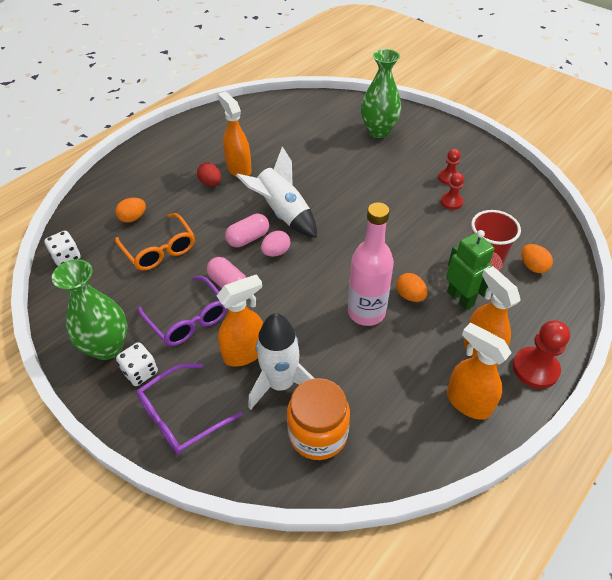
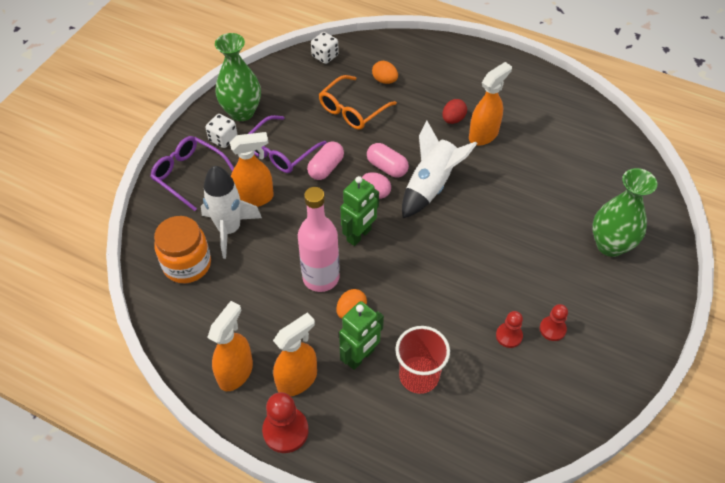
camera: 75 degrees right, 5 degrees up
(245, 353) = (255, 198): orange spray bottle -> orange spray bottle turned 60 degrees counterclockwise
(323, 274) = (359, 235): none -> green robot
(532, 266) = (429, 427): orange egg -> none

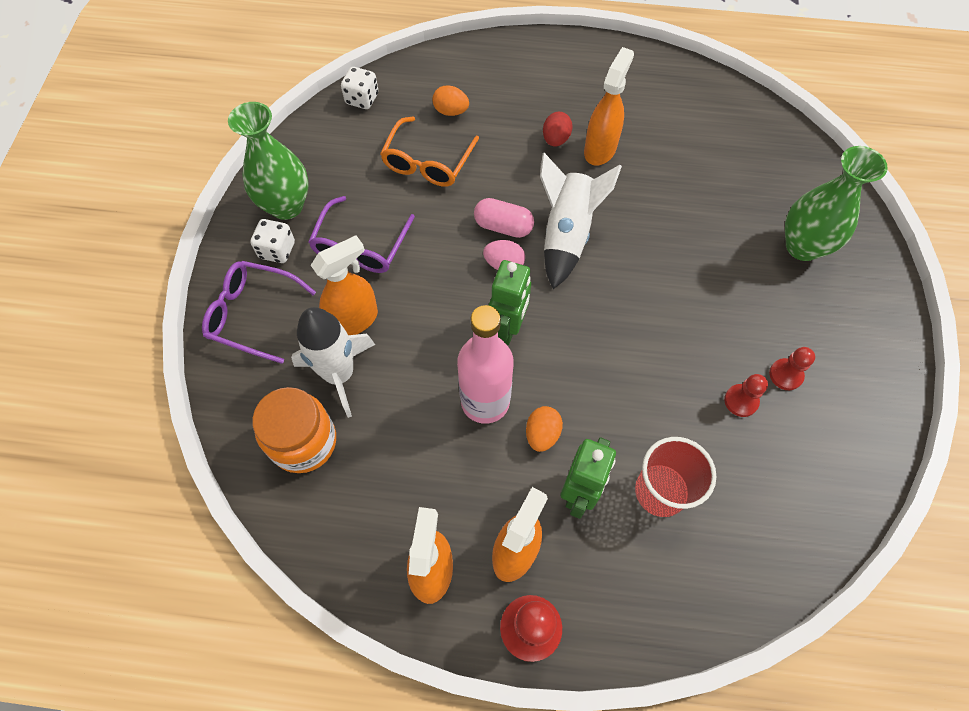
camera: 20 degrees left, 10 degrees up
(326, 168) = (428, 250): pink capsule -> none

